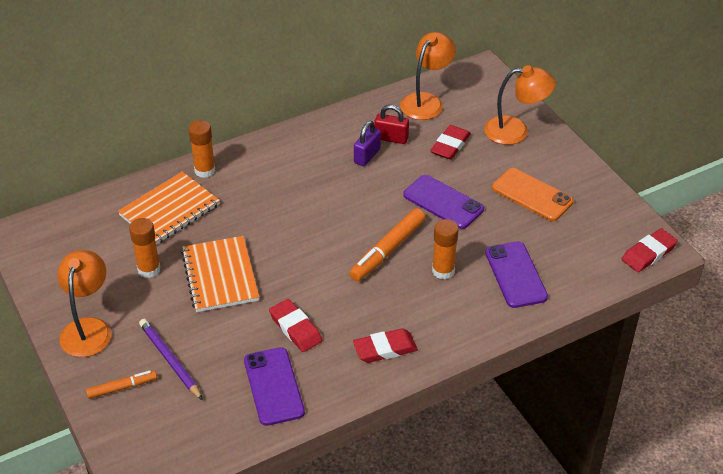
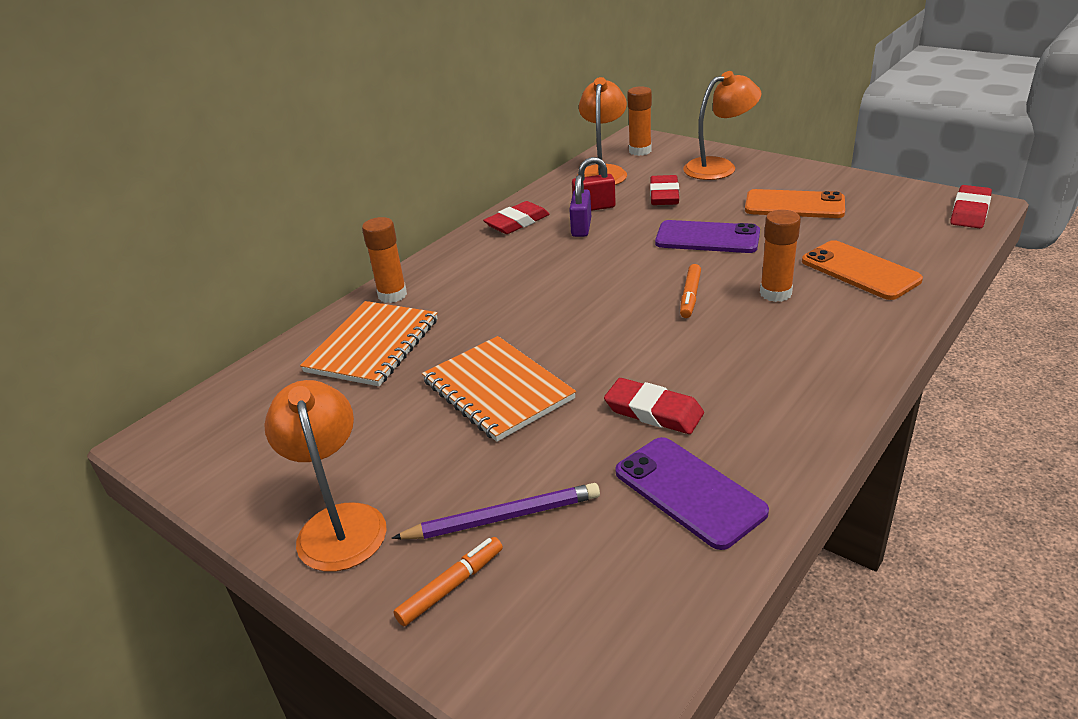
camera: 20 degrees left, 10 degrees down
(149, 269) = (388, 417): orange glue stick -> orange glue stick (640, 151)
(170, 360) = (503, 517): purple pencil -> purple pencil turned 135 degrees clockwise
(385, 348) = (793, 391): red eraser -> red eraser (517, 222)
(387, 250) = (690, 296): orange marker -> orange marker, size x0.58
(515, 275) = (860, 271): purple phone -> orange phone

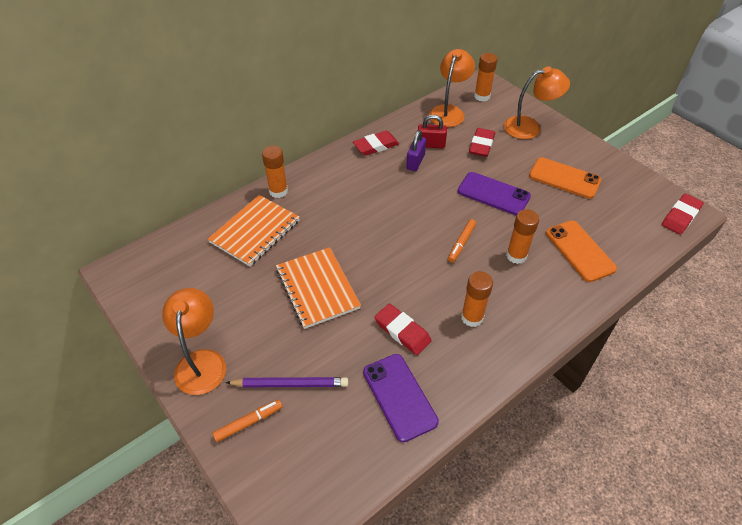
camera: 10 degrees right, 15 degrees up
(750, 373) = (472, 317): none -> orange glue stick

